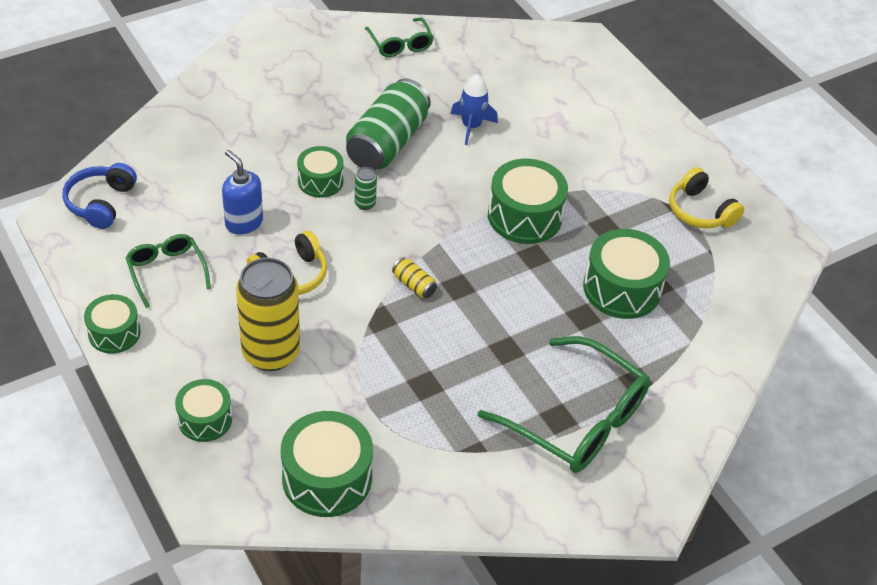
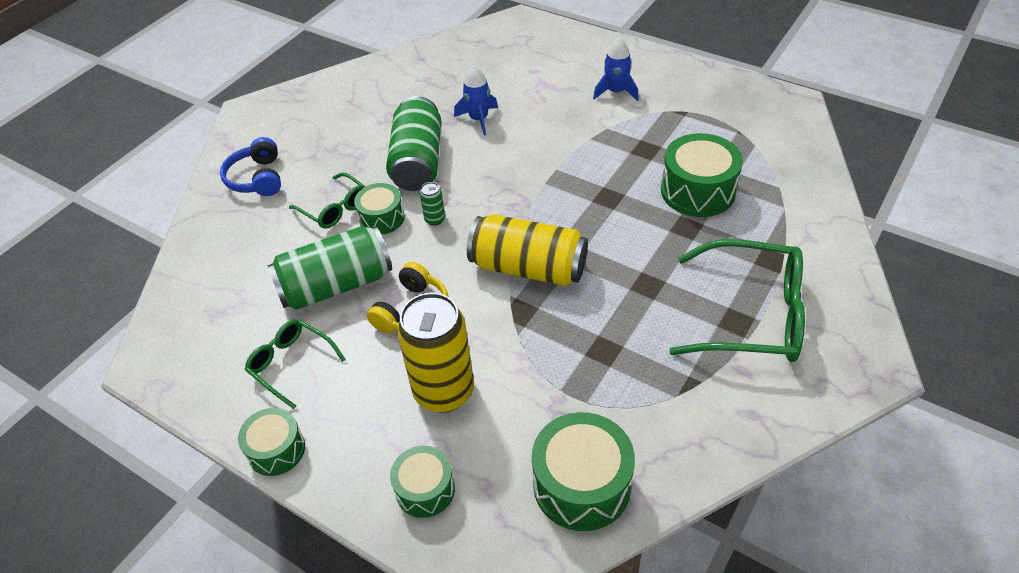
camera: 20 degrees left, 0 degrees up
(100, 203) = (183, 330): blue headphones -> blue headphones (257, 178)
(244, 222) = (336, 285): blue soap dispenser -> green can
(400, 44) = (372, 81): green glasses -> green glasses (335, 208)
(414, 285) = (528, 268): yellow can -> yellow can, size x2.43
(524, 216) = (576, 169): green drum -> none
(622, 157) = (616, 92): none -> blue rocket
(699, 211) = (706, 106): yellow headphones -> none

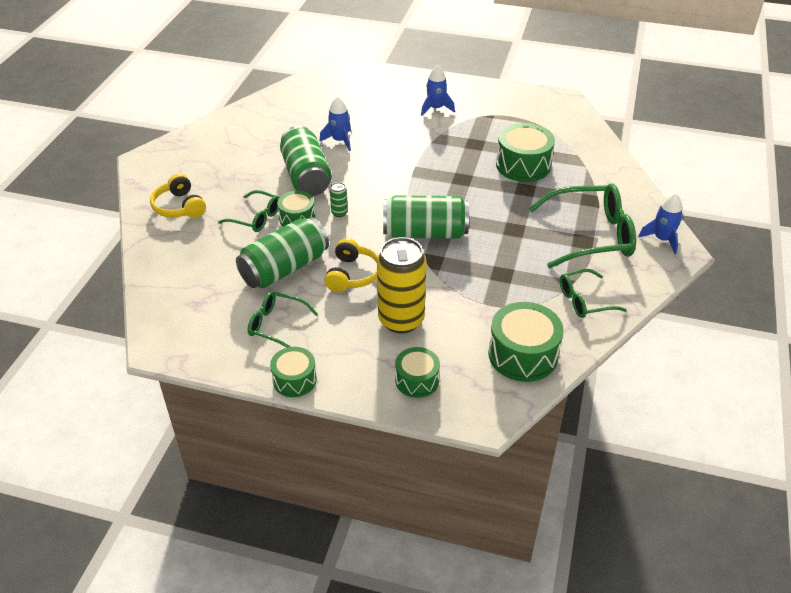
camera: 20 degrees left, 5 degrees down
(257, 178) = (179, 207): blue headphones -> yellow headphones
(528, 268) = (425, 233): yellow can -> green can
(702, 417) = (584, 300): none -> green glasses
(854, 341) = (662, 239): none -> blue rocket

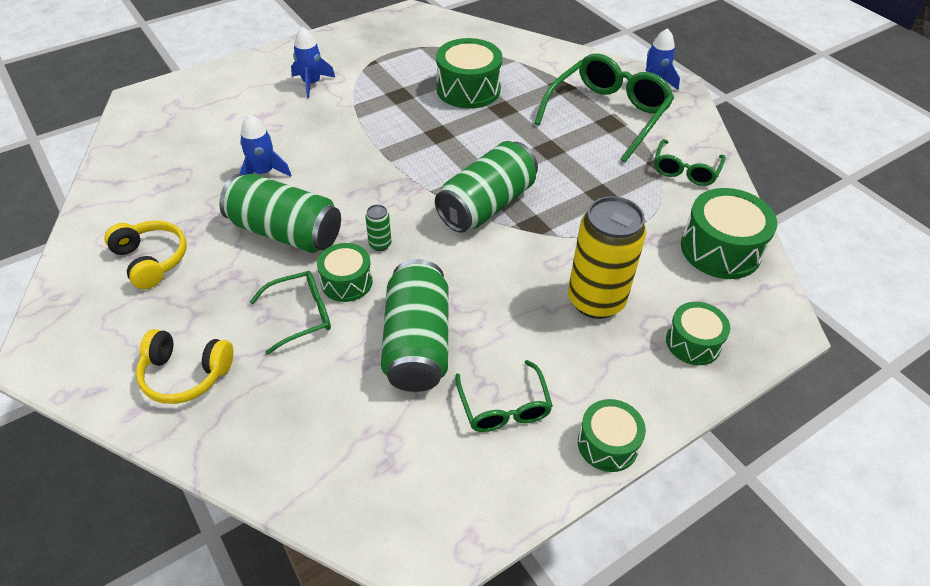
camera: 50 degrees left, 5 degrees up
(276, 325) = (504, 407): green glasses -> green glasses turned 75 degrees counterclockwise
(352, 275) = (490, 294): yellow headphones -> yellow headphones (151, 260)

